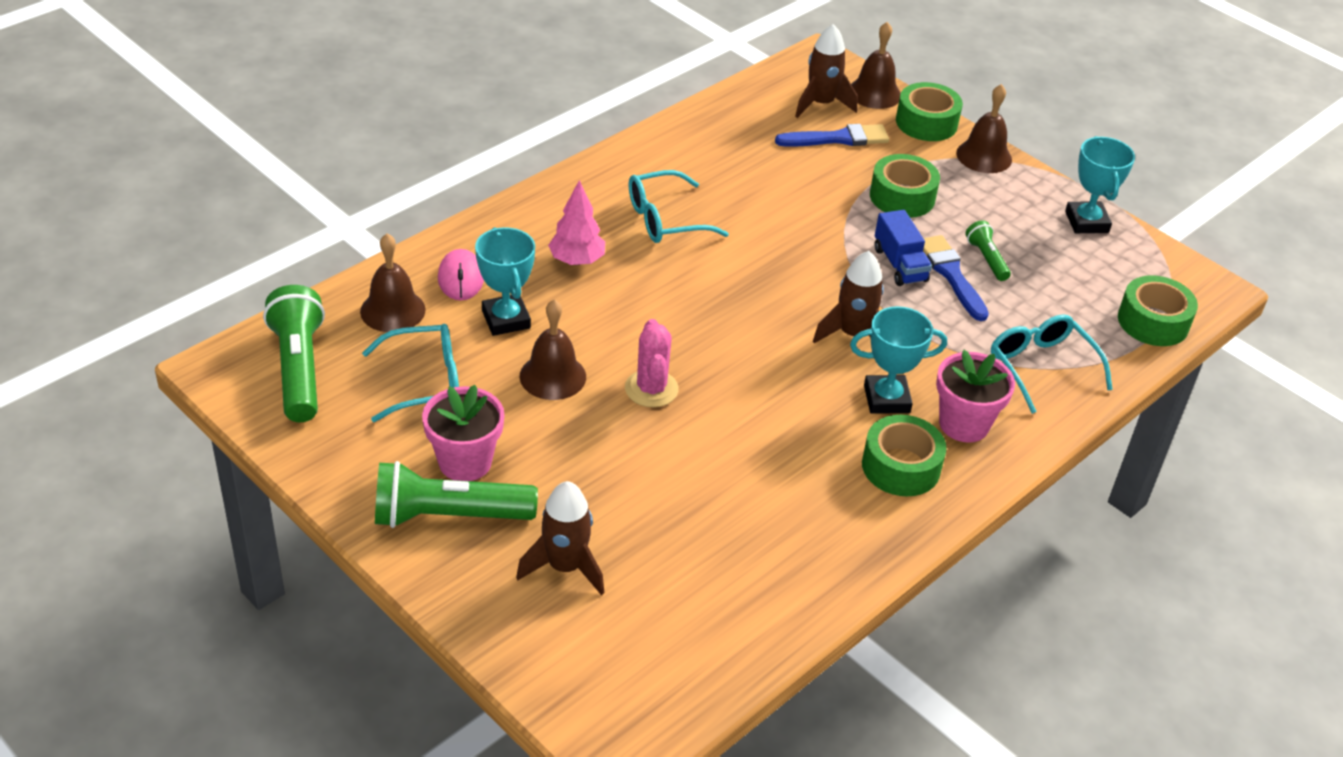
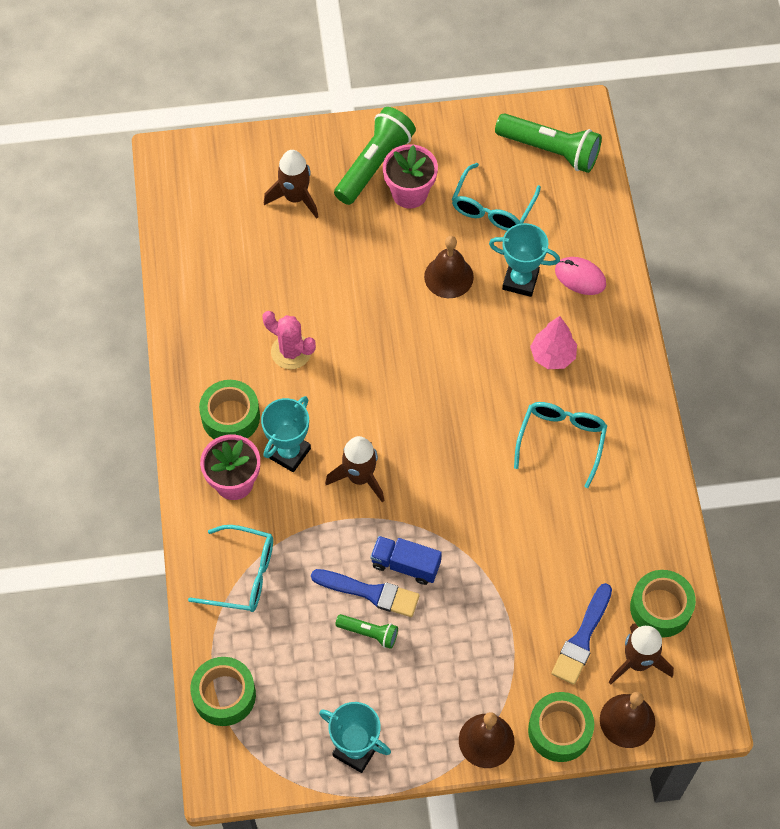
camera: 130 degrees right, 20 degrees up
(392, 310) = (573, 223): brown bell -> none
(651, 389) = (398, 323): pink cactus -> pink cactus (291, 352)
(902, 197) = (478, 630): green tape -> green tape (660, 608)

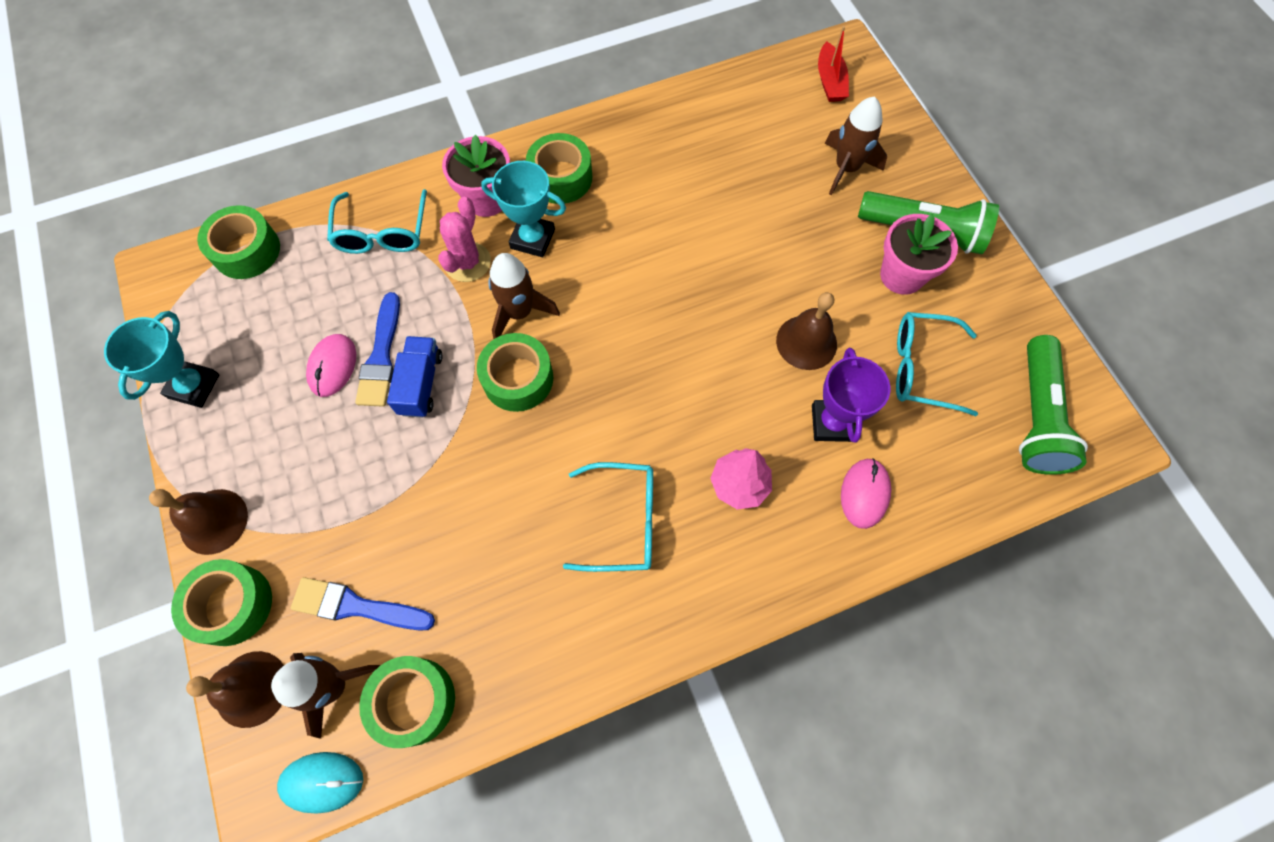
camera: 75 degrees right, 5 degrees up
(199, 180) = (830, 81): none -> red boat
(291, 352) = (654, 211): pink cactus -> pink cactus (467, 262)
(369, 633) = (332, 366): green flashlight -> pink mouse
(421, 490) = (518, 378): none -> green tape
(520, 280) = (832, 423): turquoise trophy -> purple trophy
(703, 677) = (322, 782): none -> turquoise mouse

